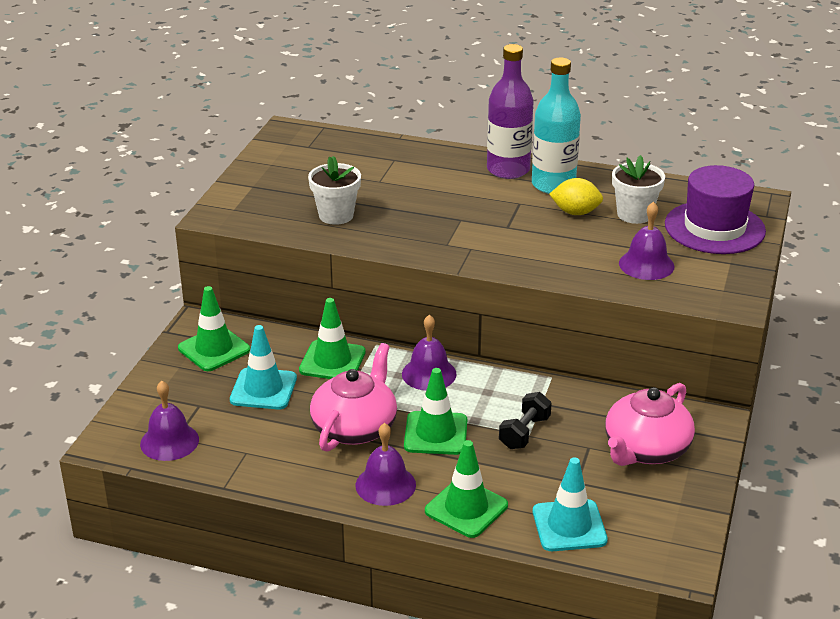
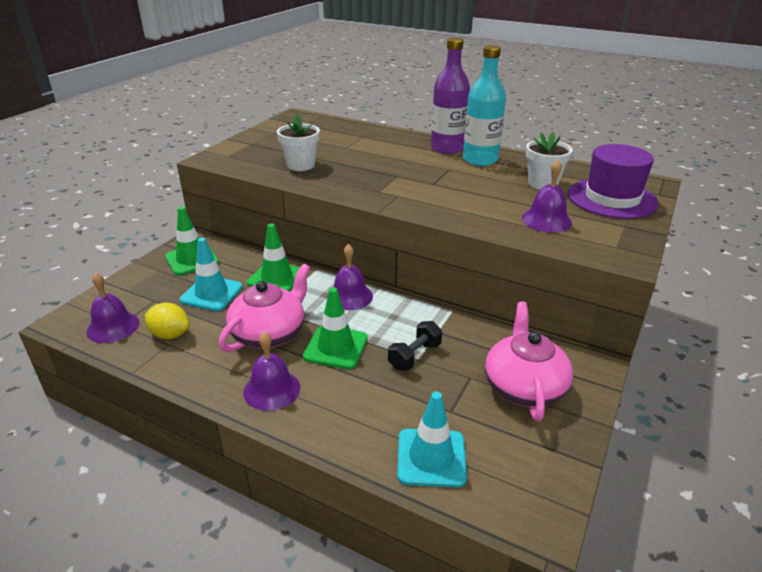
camera: 10 degrees right, 0 degrees up
(466, 508) = (336, 423): green traffic cone -> none
(575, 212) = (493, 178): yellow lemon -> yellow lemon (170, 334)
(645, 449) = (524, 386): pink teapot -> pink teapot turned 135 degrees clockwise

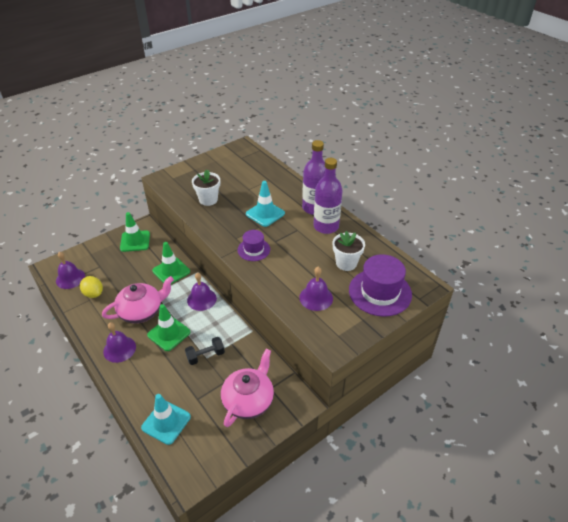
camera: 25 degrees right, 10 degrees up
(211, 293) = (130, 271): turquoise traffic cone -> turquoise traffic cone (265, 214)
(415, 196) = (254, 250): none -> purple hat
(480, 160) = (326, 226): turquoise bottle -> purple bottle

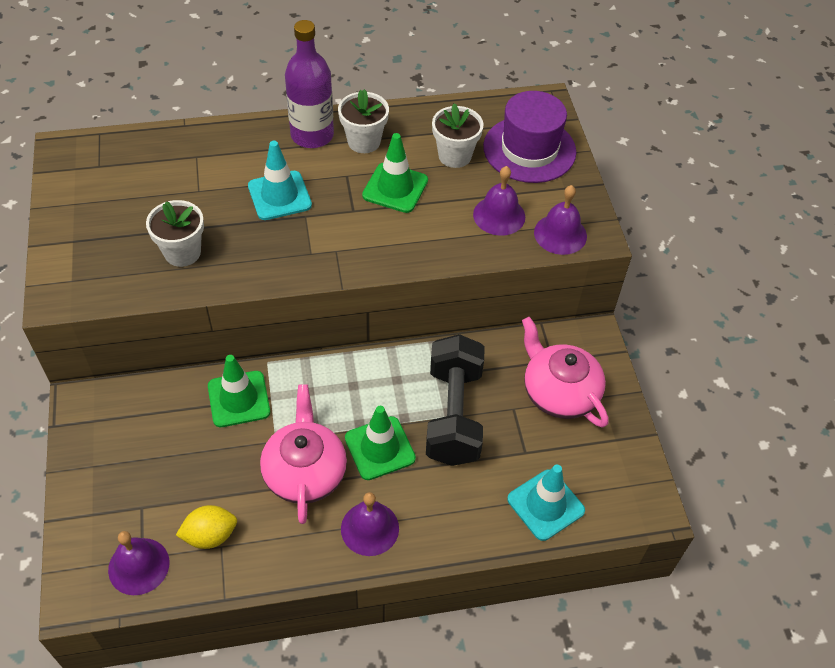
camera: 65 degrees left, 10 degrees up
(135, 241) = (115, 430): green traffic cone -> green traffic cone (395, 188)
(201, 299) = (335, 379): purple bell -> purple bell (560, 234)
(205, 356) = (453, 414): black dumbbell -> black dumbbell, size x1.99
(254, 250) = (354, 242): purple hat -> none
(326, 226) = (364, 141): purple bottle -> white flower pot

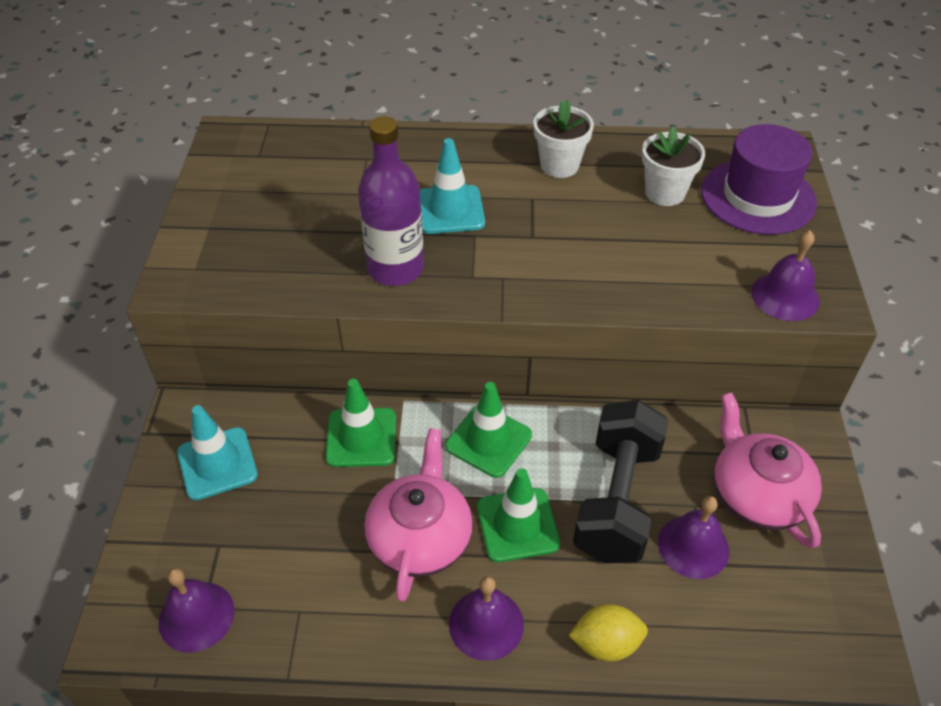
camera: 15 degrees right, 5 degrees down
(182, 252) = (325, 255): white flower pot -> none
(210, 535) = (289, 595): yellow lemon -> yellow lemon (606, 643)
(312, 135) = (501, 152): purple bottle -> purple bottle (395, 269)
(395, 188) = (587, 218): green traffic cone -> green traffic cone (488, 441)
(499, 215) = (709, 265): purple bell -> purple bell (693, 546)
(545, 505) = (720, 637): turquoise traffic cone -> turquoise traffic cone (217, 464)

